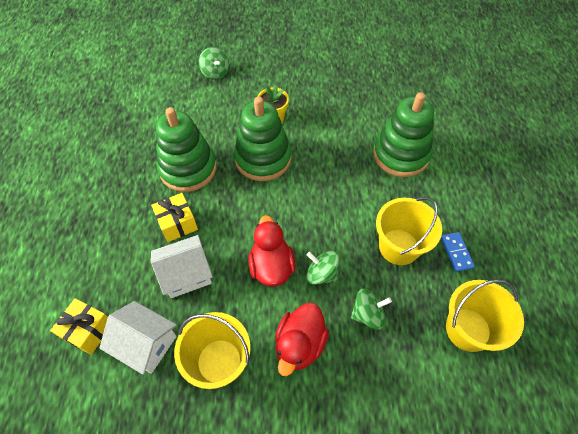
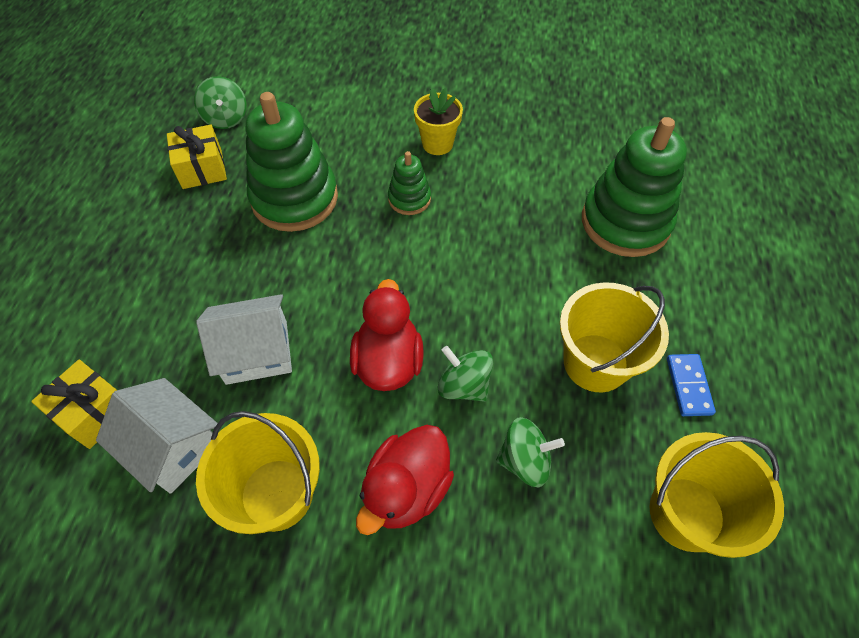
camera: 10 degrees right, 0 degrees up
(177, 223) = (261, 275): yellow gift -> yellow gift (202, 169)
(215, 73) = (365, 67): green spinning top -> green spinning top (226, 118)
(263, 158) = (409, 199): green stacking toy -> green stacking toy, size x0.49

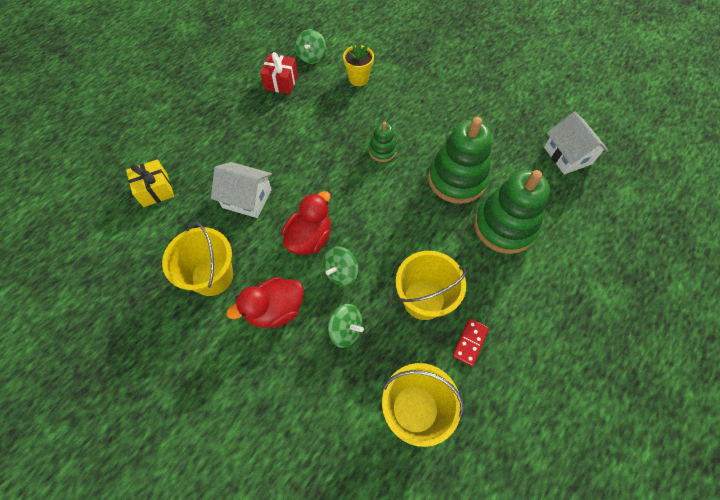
camera: 30 degrees right, 5 degrees up
(173, 447) = (180, 226): white house -> white house (567, 155)
(202, 169) = (281, 82): yellow gift -> red gift
(294, 198) = (319, 121): green stacking toy -> green stacking toy (457, 179)
(437, 144) = (421, 124): yellow flower pot -> yellow flower pot (358, 79)
(464, 385) = (341, 272): green spinning top -> green spinning top turned 120 degrees counterclockwise
(688, 386) = (470, 342): blue domino -> red domino

